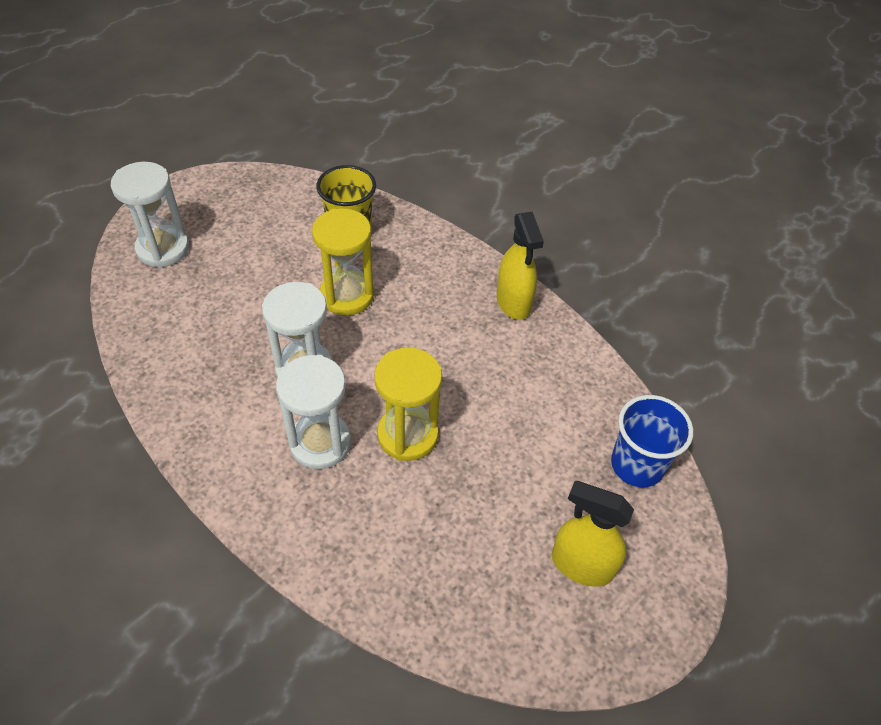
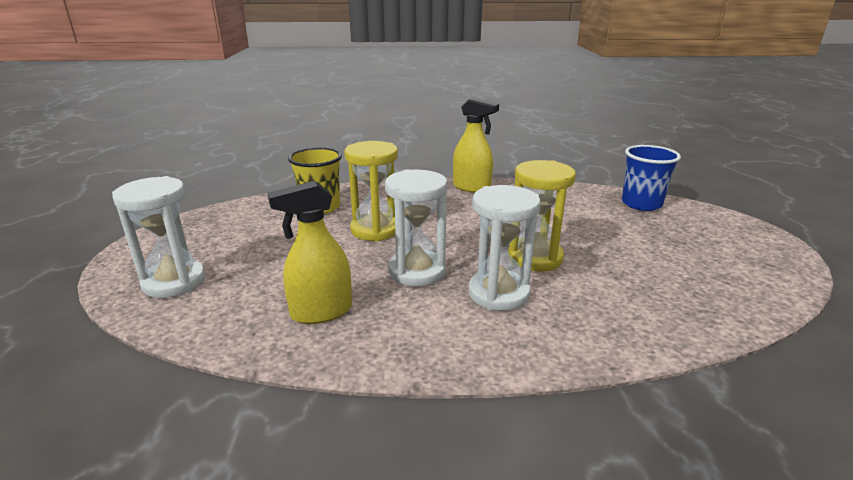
camera: 45 degrees left, 25 degrees down
(581, 565) = (707, 245): yellow spray bottle -> yellow spray bottle (321, 312)

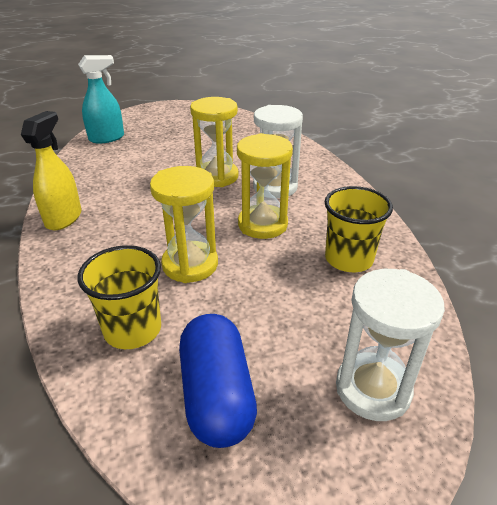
camera: 105 degrees left, 10 degrees up
(239, 228) = (217, 394): none -> blue capsule
(321, 312) = (348, 259): yellow spray bottle -> yellow cup
(417, 271) = (262, 224): white hourglass -> yellow hourglass
(641, 204) = (107, 138): blue cup -> turquoise spray bottle

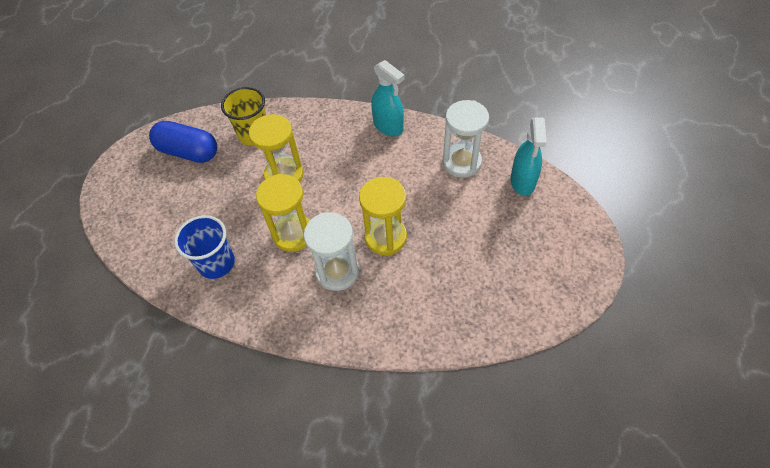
camera: 125 degrees right, 20 degrees up
(64, 218) = (388, 126): yellow spray bottle -> turquoise spray bottle
(348, 259) = (216, 263): yellow cup -> blue cup
(373, 389) = (135, 210): white hourglass -> white hourglass (461, 162)

